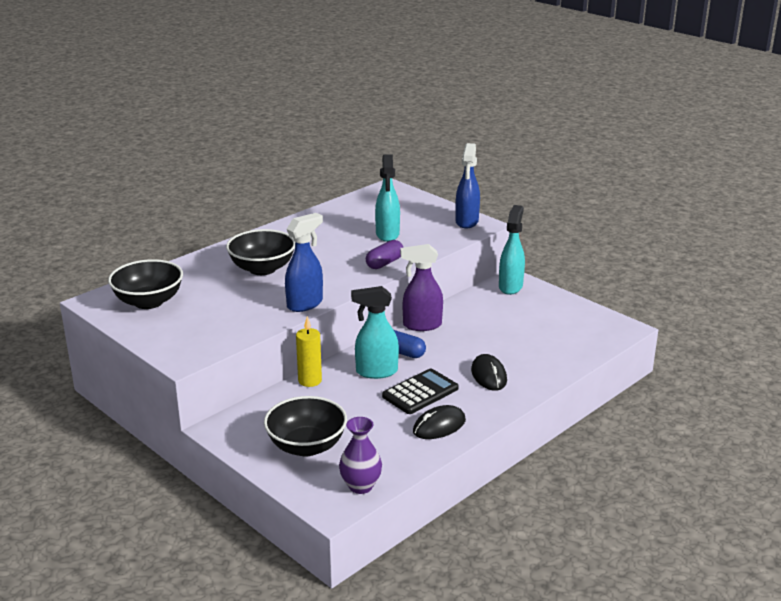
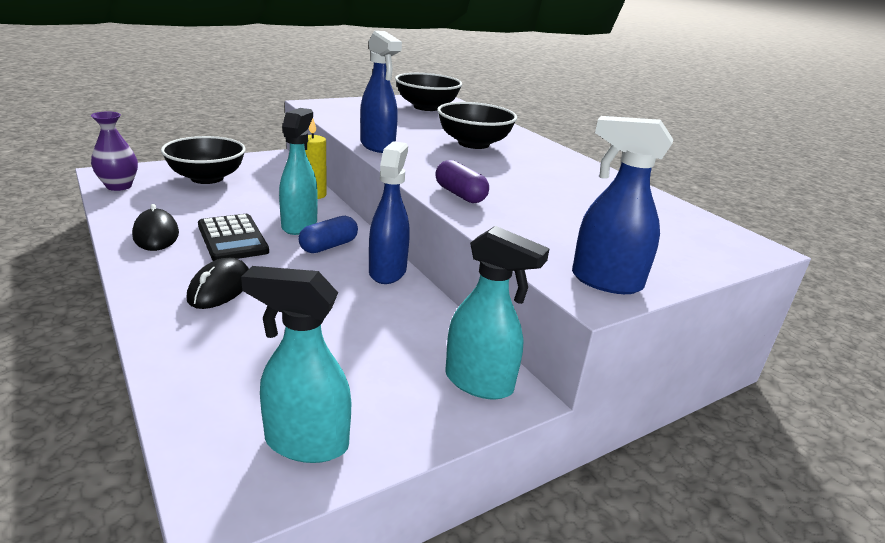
camera: 100 degrees right, 0 degrees up
(387, 235) = (555, 212): turquoise spray bottle -> turquoise spray bottle (305, 443)
(421, 325) = (387, 271): purple spray bottle -> blue spray bottle
(488, 375) = (220, 288): black mouse -> black mouse turned 75 degrees counterclockwise

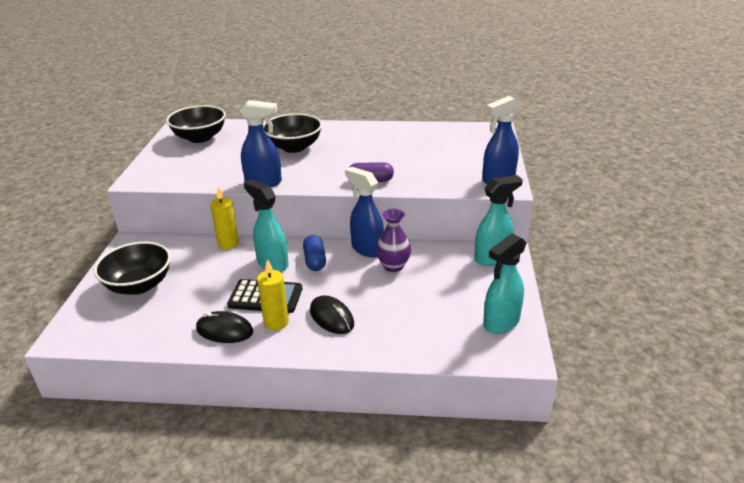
camera: 50 degrees left, 5 degrees up
(119, 186) = (104, 335): purple vase -> purple vase (393, 266)
(188, 257) = (276, 322): none -> yellow candle

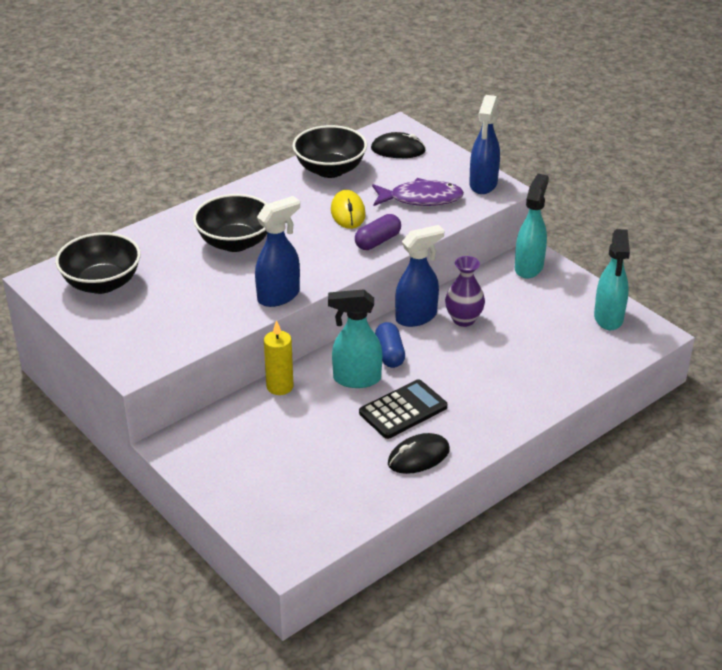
camera: 45 degrees left, 5 degrees up
(139, 285) = (267, 474): black bowl -> black bowl (330, 170)
(276, 322) = (448, 423): yellow candle -> none
(315, 260) = (389, 354): blue capsule -> blue capsule turned 45 degrees clockwise
(331, 317) = (485, 391): black mouse -> black mouse (398, 150)
(367, 249) = (416, 317): blue spray bottle -> blue spray bottle turned 150 degrees clockwise
(381, 159) = (348, 213): none -> yellow mouse
(440, 170) = (421, 199): none -> purple fish

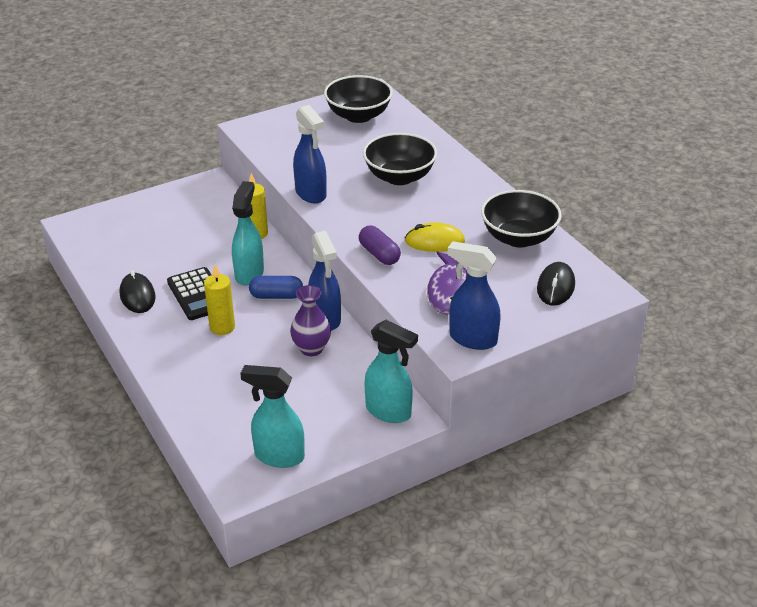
camera: 100 degrees right, 0 degrees up
(451, 382) = (222, 327): none -> yellow candle

